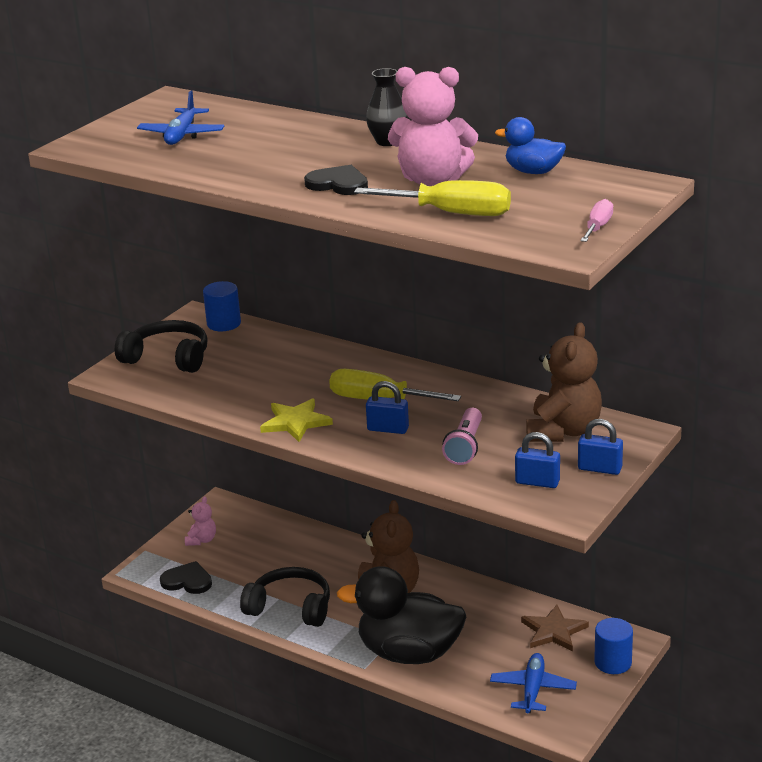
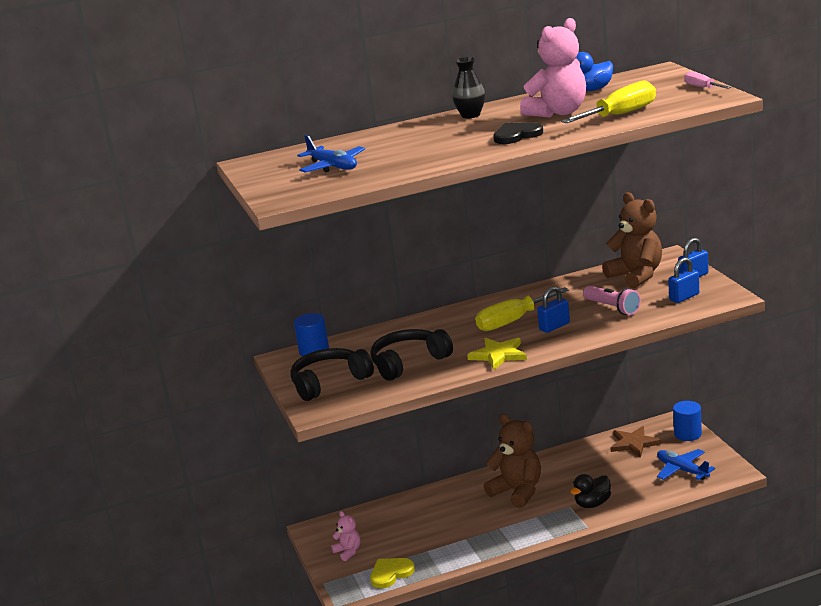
camera: 50 degrees left, 5 degrees down
(187, 581) = (390, 573): black heart -> yellow heart
(290, 608) = (483, 536): black headphones -> black headphones (409, 363)
(409, 653) = (592, 504): black duck -> black duck, size x0.49

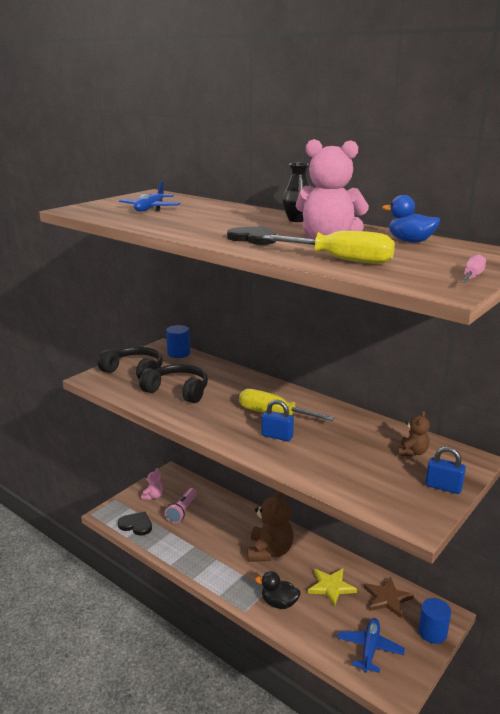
camera: 55 degrees right, 0 degrees up
(390, 573) = (136, 525): yellow heart -> black heart
(498, 355) = (210, 424): yellow star -> yellow star (331, 587)
(612, 308) = (335, 457): pink flashlight -> pink flashlight (182, 511)
(636, 276) = (412, 452): brown teddy bear -> brown teddy bear, size x0.50
(684, 297) = (391, 493): blue padlock -> none

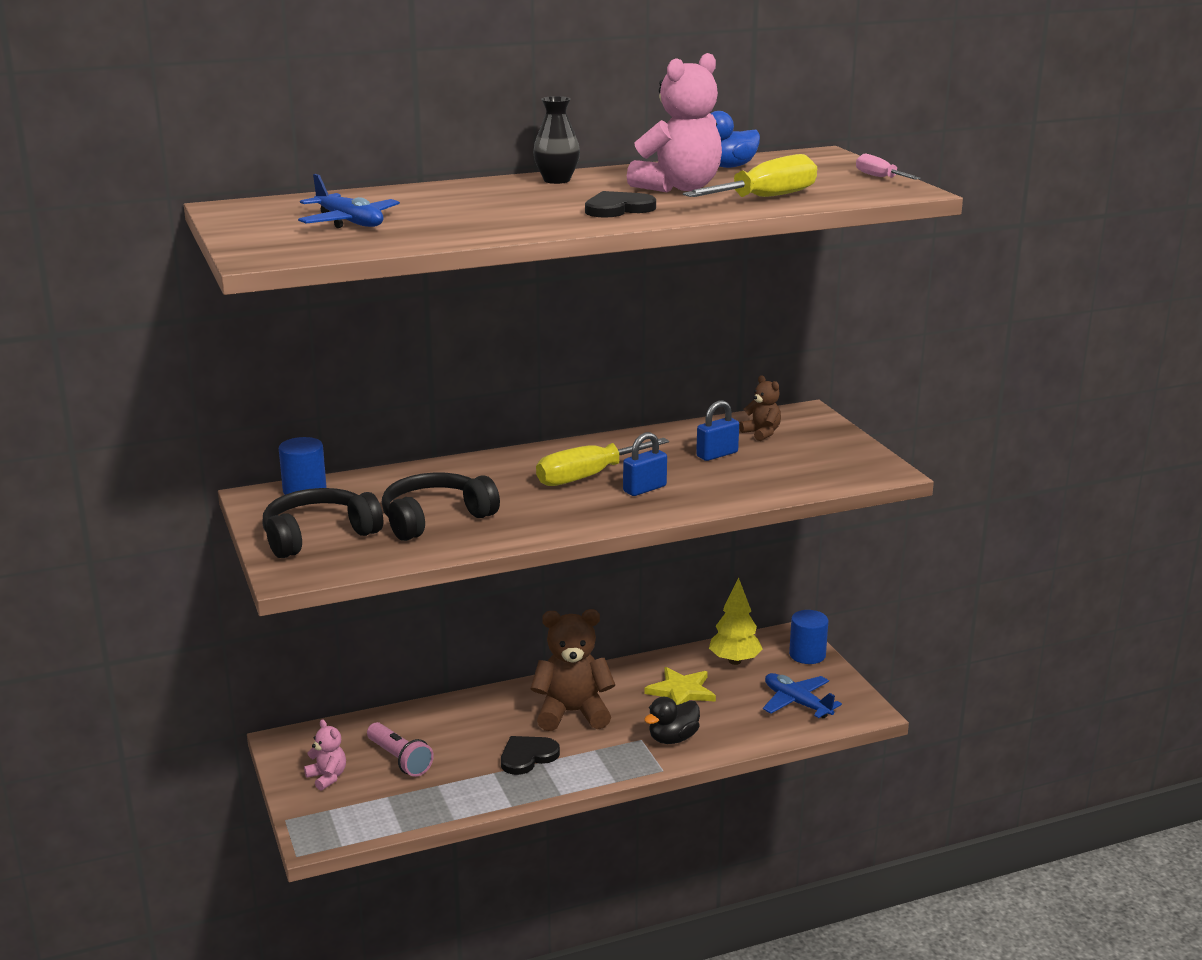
camera: 60 degrees left, 0 degrees up
(136, 525) = (382, 814): black heart -> black heart (527, 756)
(269, 551) = (572, 713): brown teddy bear -> brown teddy bear turned 45 degrees counterclockwise
(387, 598) = (734, 661): brown star -> yellow tree
(443, 487) = (838, 441): blue padlock -> blue padlock (717, 454)

